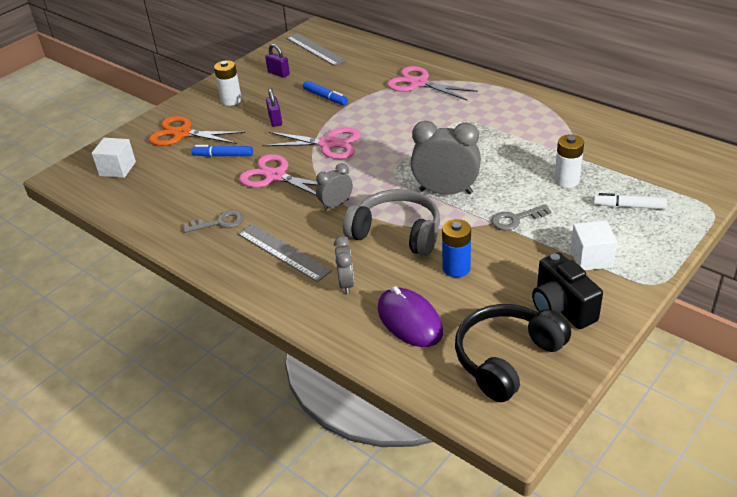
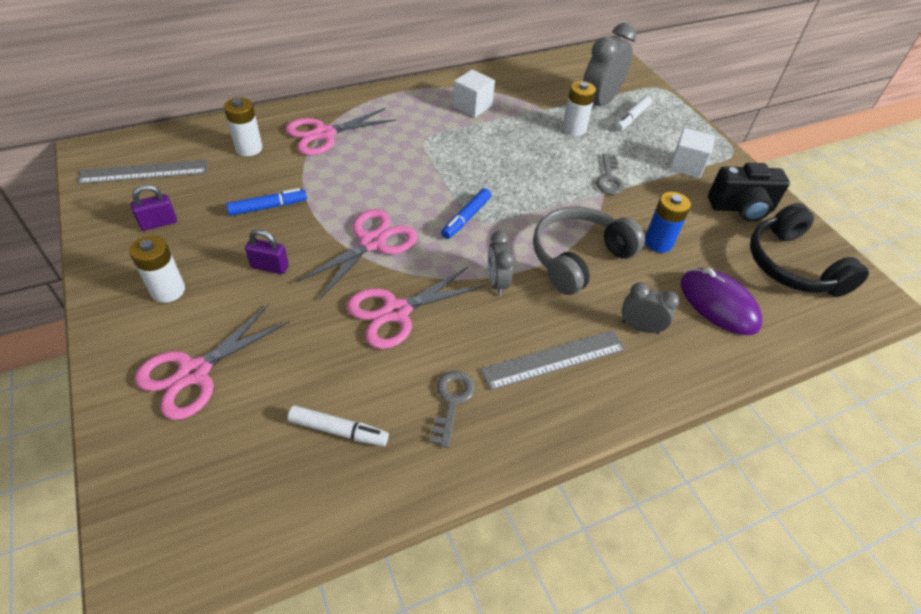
camera: 70 degrees left, 10 degrees up
(117, 169) = (206, 487): white cube -> white cube (472, 106)
(174, 192) = (338, 430): none -> white marker
(182, 133) = (194, 373): orange scissors -> pink scissors
(223, 155) = (299, 346): blue marker -> blue marker (466, 218)
(373, 67) = (249, 148): none -> white battery
(409, 320) = (718, 304): purple mouse -> purple mouse turned 60 degrees clockwise
(445, 191) = (535, 199): grey clock -> grey clock (598, 103)

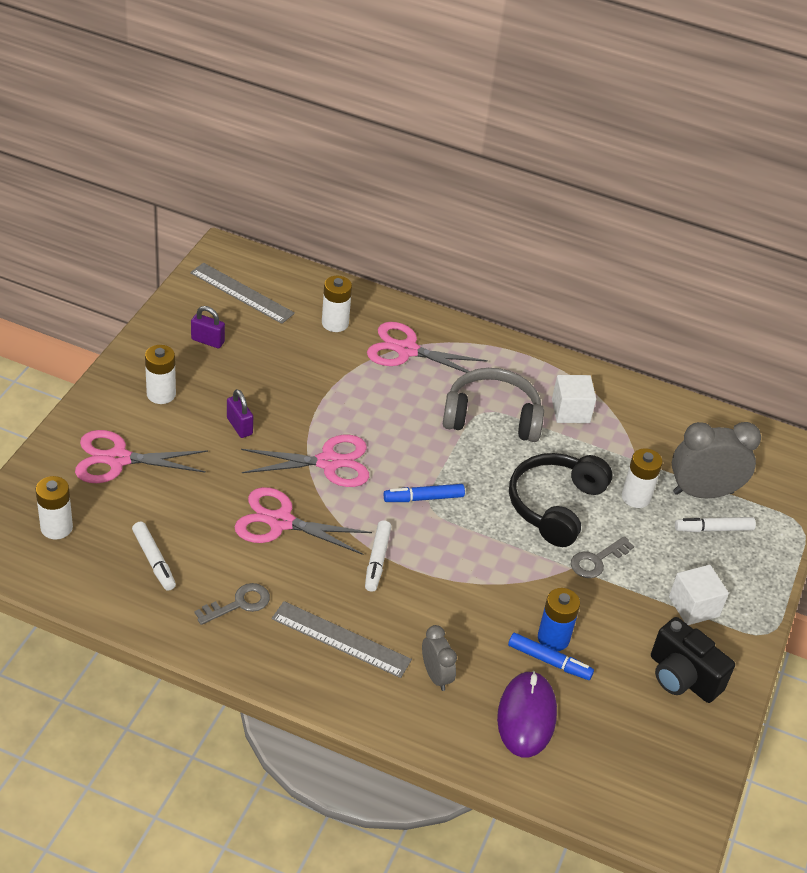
camera: 45 degrees right, 5 degrees down
(209, 484) = (56, 527): none -> white battery
(268, 207) = (291, 381): blue marker -> blue marker (549, 661)
(497, 282) = (377, 560): grey clock -> white marker
(579, 258) = (467, 595): grey headphones -> grey headphones (492, 417)
(792, 265) = (646, 751): black headphones -> black headphones (555, 506)

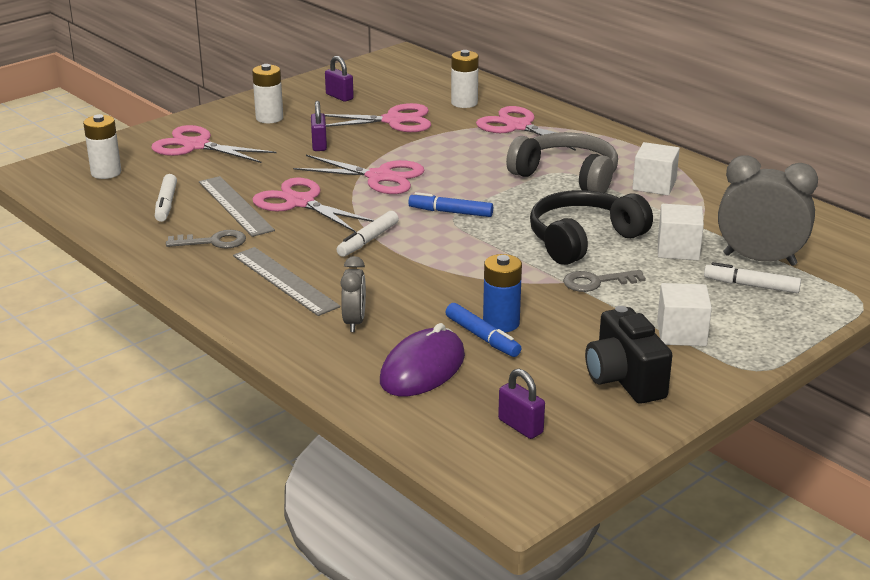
camera: 30 degrees right, 15 degrees down
(241, 293) = (395, 76): grey ruler -> grey ruler (235, 206)
(286, 369) = (394, 121): none -> pink scissors
(636, 497) = (678, 249): white battery -> white cube
(639, 759) = (520, 426): none -> purple padlock

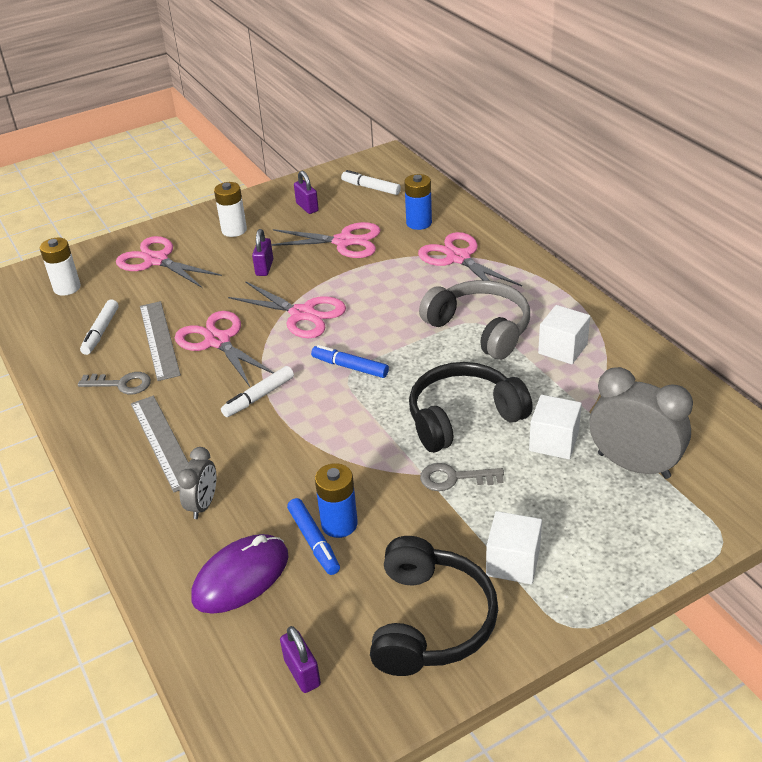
camera: 15 degrees right, 10 degrees up
(464, 103) = (419, 223): white battery -> blue battery
(624, 379) = (430, 621): black camera -> black headphones
(751, 286) = (611, 502): white marker -> white marker (371, 188)

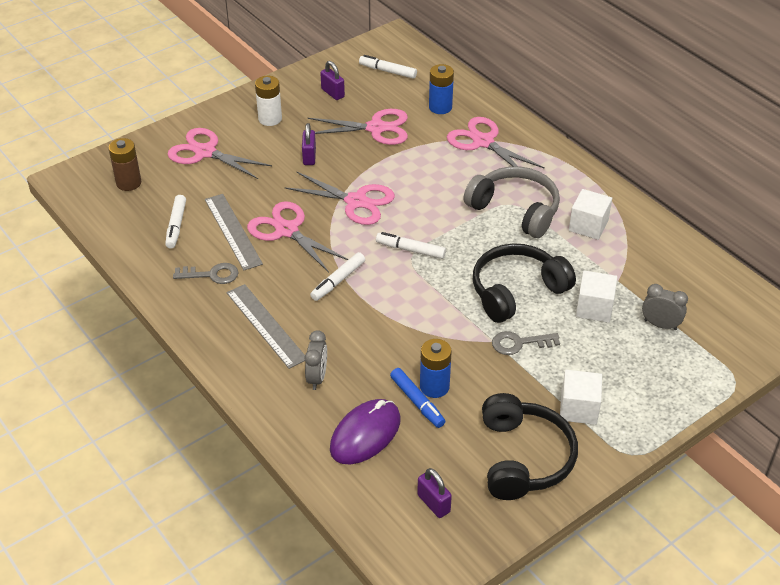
camera: 10 degrees left, 5 degrees up
(67, 288) = (128, 183): white battery -> brown battery
(350, 367) = (410, 250): blue marker -> white marker
(633, 465) = (660, 325): grey clock -> grey clock, size x0.55

